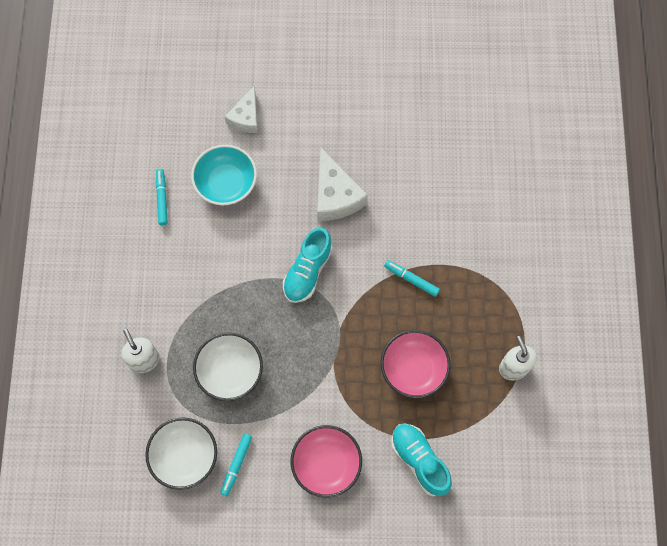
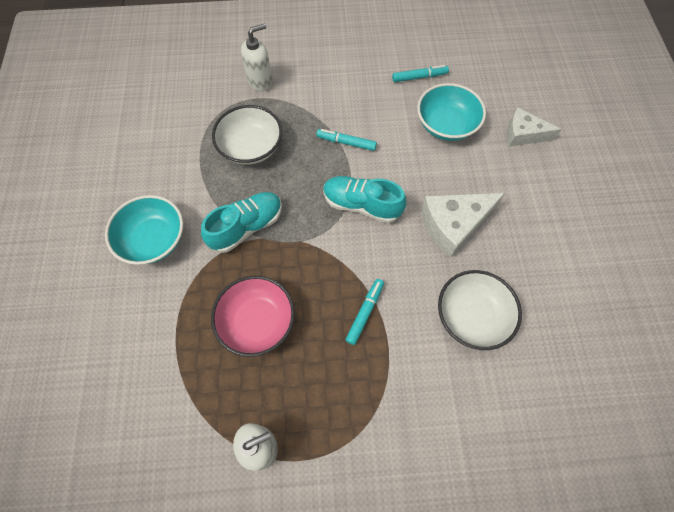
camera: 85 degrees right, 5 degrees down
(184, 456) = (170, 120): white bowl -> white bowl (472, 316)
(236, 465) = (158, 161): turquoise marker -> turquoise marker (346, 143)
(326, 464) = (154, 239): pink bowl -> turquoise bowl
(419, 461) = (150, 335): turquoise shoe -> turquoise shoe (247, 227)

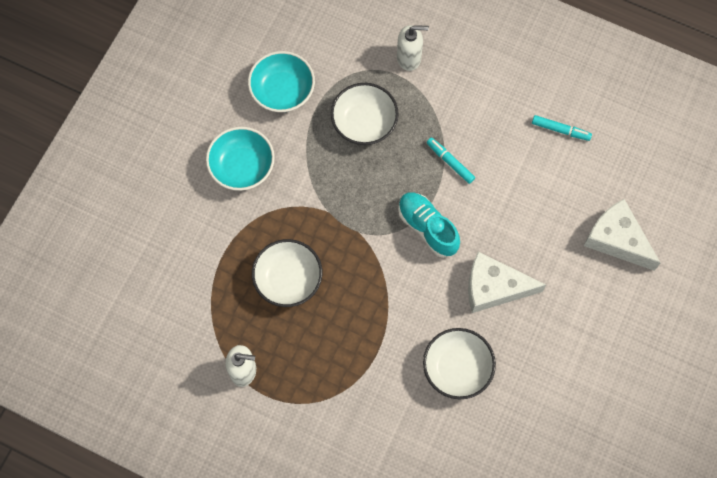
camera: 30 degrees right, 5 degrees up
(247, 227) = (321, 196): turquoise shoe -> none
(257, 322) = (288, 279): pink bowl -> white bowl
(365, 312) = (374, 318): turquoise marker -> none
(446, 125) = (552, 192): turquoise bowl -> turquoise bowl (282, 91)
(523, 134) = (617, 239): white cheese -> white cheese, size x1.51

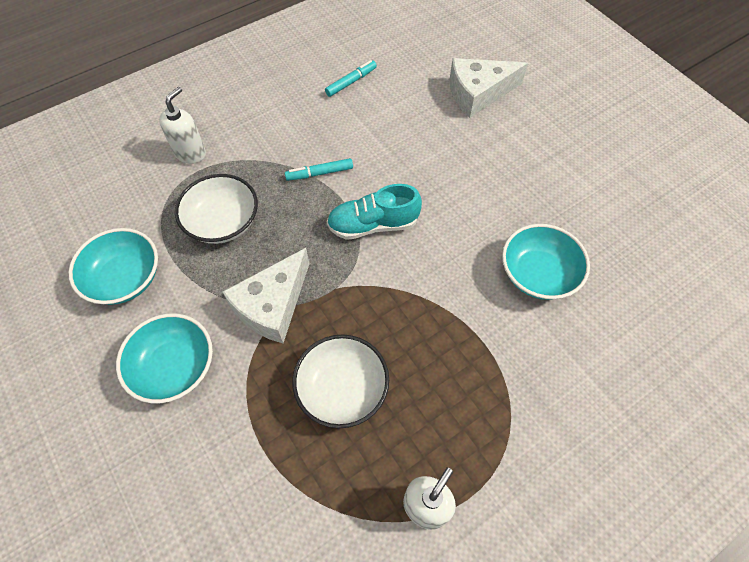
camera: 60 degrees left, 10 degrees down
(457, 368) = (538, 274): white bowl -> turquoise bowl
(494, 287) = (469, 201): white cheese -> white cheese (272, 305)

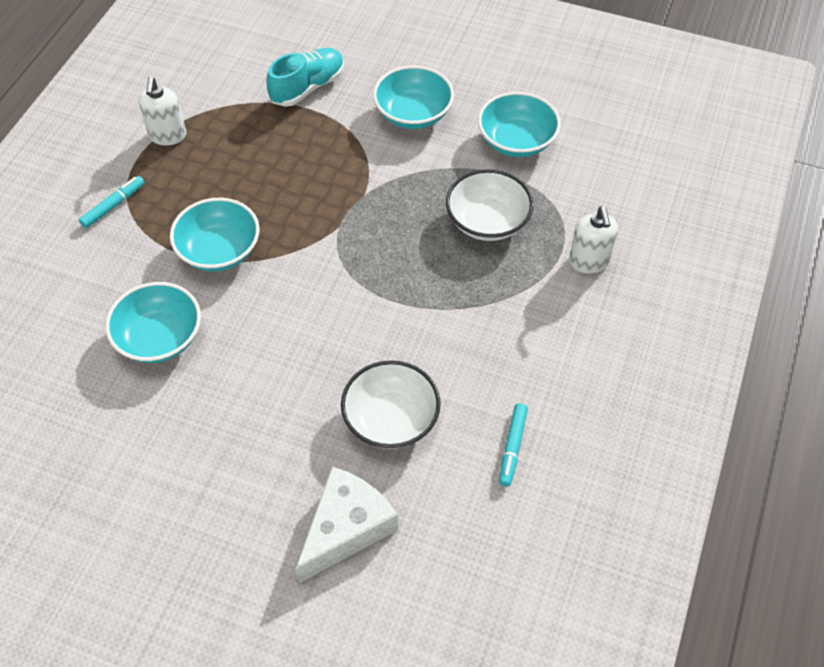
camera: 145 degrees right, 5 degrees down
(272, 305) = (380, 186): white cheese -> none
(319, 173) = (444, 315): turquoise marker -> turquoise marker (113, 205)
(342, 389) = (276, 165): white bowl -> white bowl (391, 419)
(373, 225) = (349, 295): turquoise shoe -> turquoise shoe (308, 87)
(449, 325) = (219, 250): none -> turquoise bowl

